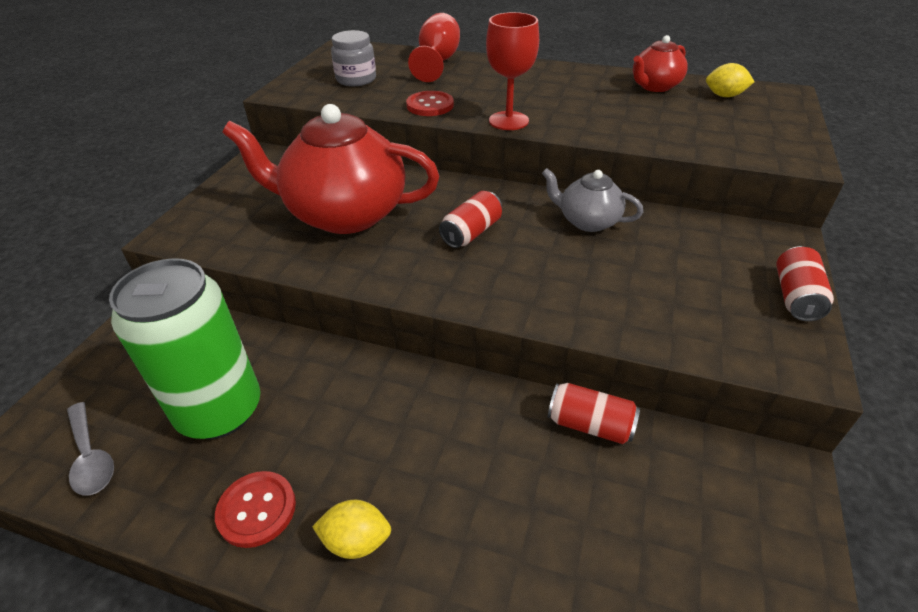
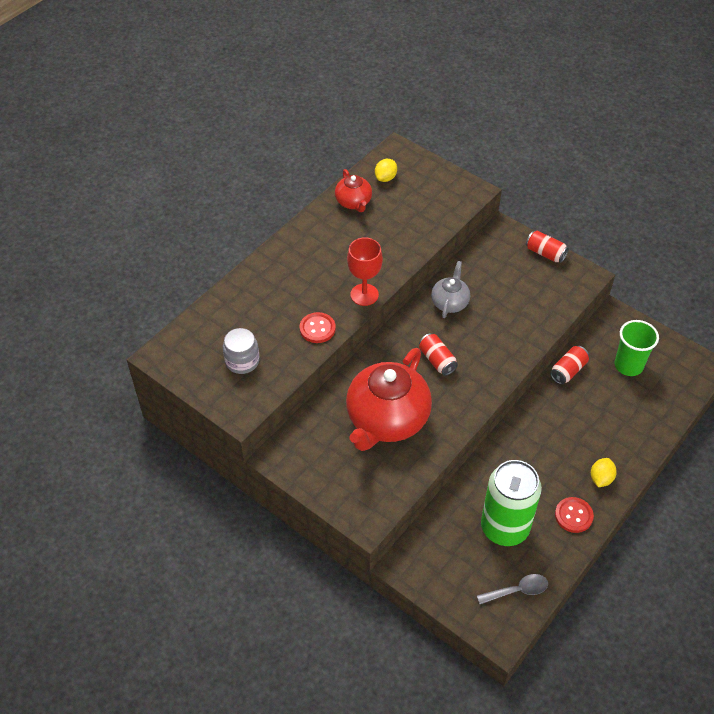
camera: 70 degrees left, 10 degrees up
(437, 62) = (238, 302): red goblet -> none
(587, 221) = (450, 302): grey teapot -> grey teapot turned 150 degrees clockwise
(676, 530) = (628, 365): none -> green cup

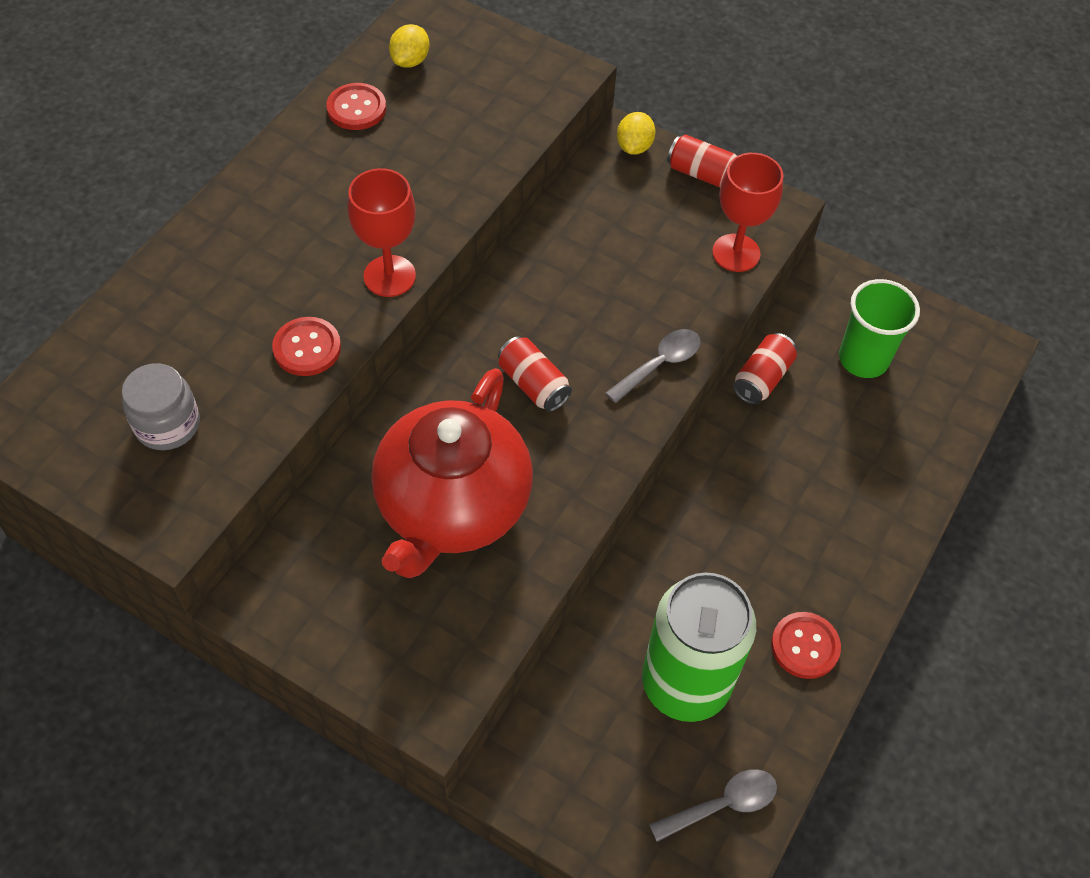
camera: 10 degrees left, 5 degrees up
(353, 202) = (356, 108): red teapot -> red button
(450, 302) = (546, 276): grey teapot -> none
(508, 356) = (660, 364): none -> grey spoon
(559, 299) = (736, 253): none -> red goblet
(601, 478) = (843, 571): yellow lemon -> yellow lemon (634, 147)

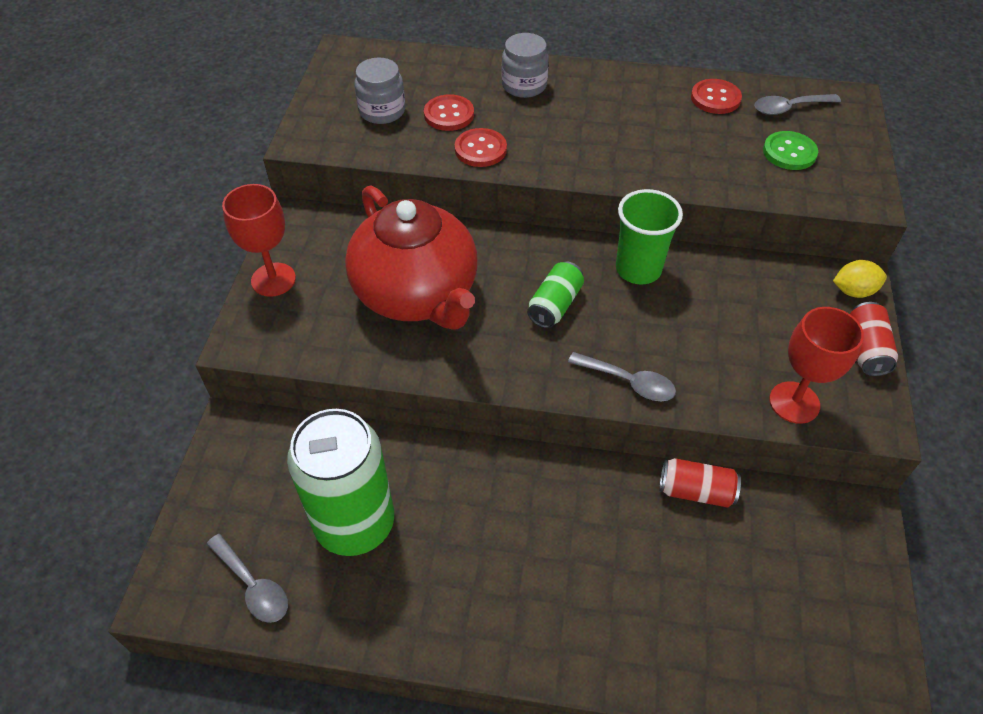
camera: 70 degrees right, 5 degrees down
(218, 263) = (524, 85): none -> grey jar
(389, 276) = (572, 167): red goblet -> red goblet (273, 279)
(410, 61) = (789, 108): yellow lemon -> grey spoon
(452, 507) = (417, 294): red teapot -> red teapot turned 120 degrees counterclockwise
(475, 94) = (789, 152): none -> green button
(533, 384) = (555, 305): red can -> green can
(805, 646) = (427, 611): red button -> red button (449, 114)
(863, 359) = (778, 576): green cup -> green cup (638, 269)

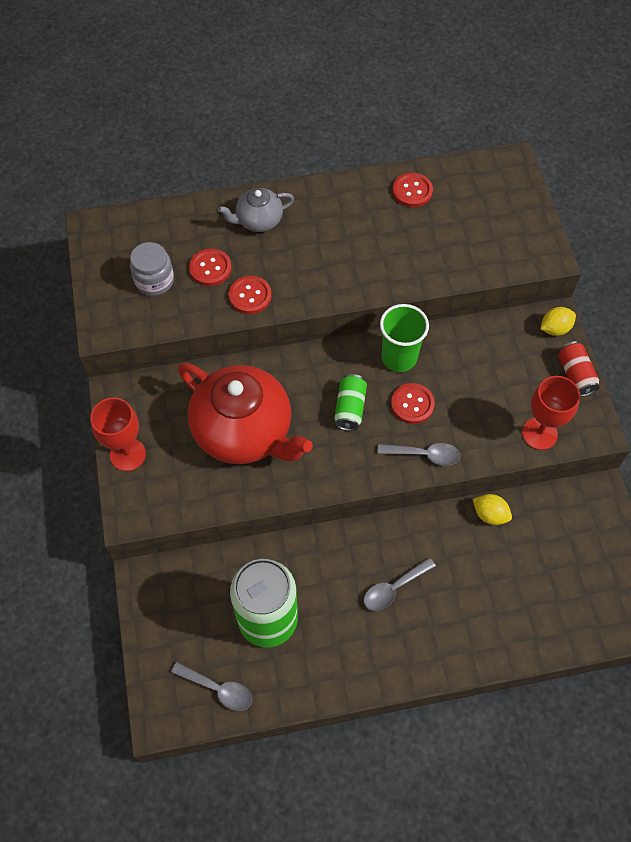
camera: 20 degrees left, 10 degrees up
(524, 85) = (258, 220): grey jar -> grey teapot
(635, 322) = (412, 404): none -> red button
(696, 491) = (490, 514): red can -> yellow lemon
(789, 108) = (470, 185): grey spoon -> grey spoon (393, 588)
(789, 152) = (482, 229): green button -> none

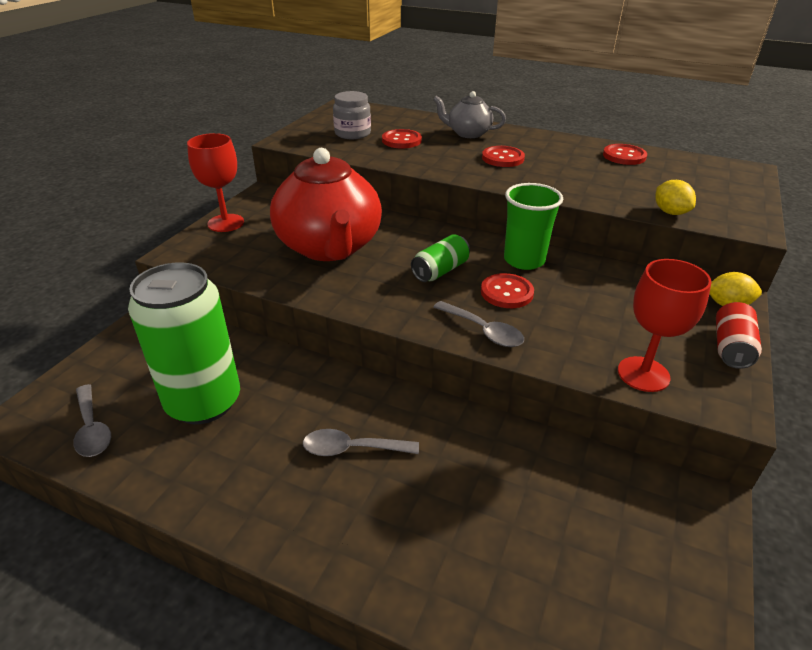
camera: 35 degrees right, 25 degrees down
(250, 296) = (415, 159): red button -> red button (502, 158)
(490, 514) = (528, 444): yellow lemon -> yellow lemon (670, 212)

